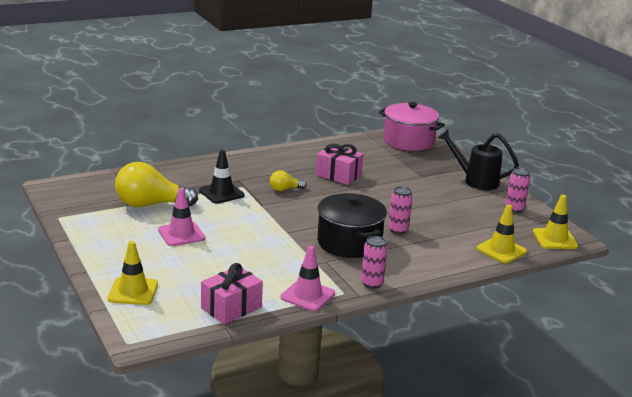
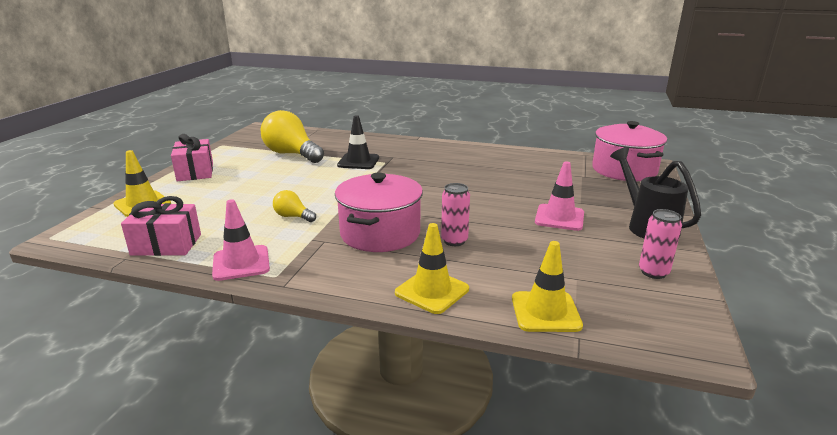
camera: 45 degrees right, 0 degrees up
(181, 234) = (265, 179): pink traffic cone -> pink traffic cone (559, 217)
(284, 189) = (415, 174): yellow light bulb -> yellow light bulb (293, 217)
(338, 175) = (489, 177): pink gift -> pink gift (195, 172)
(349, 242) = (380, 233): black pot -> pink pot
(372, 283) = (319, 279): pink can -> none
(554, 239) = (659, 332): yellow traffic cone -> yellow traffic cone (432, 291)

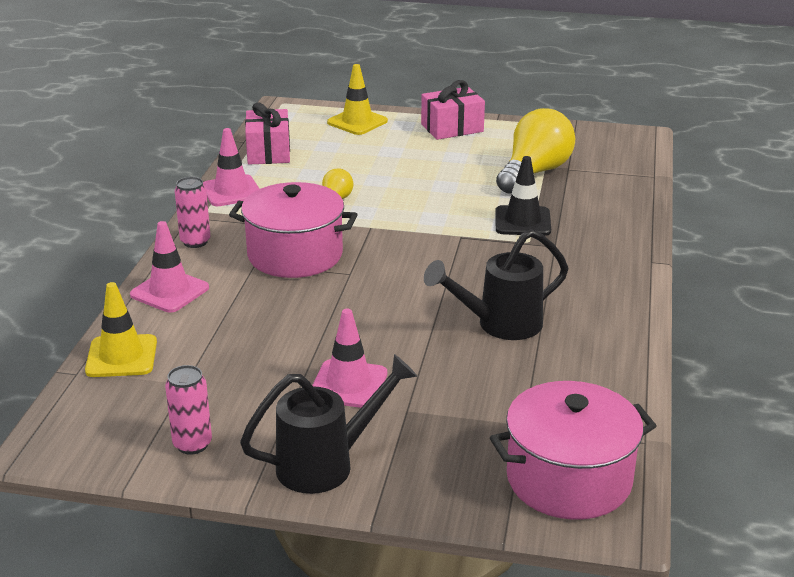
camera: 85 degrees right, 5 degrees up
(432, 291) = (169, 291): yellow traffic cone -> pink traffic cone
(454, 241) = (277, 302): pink can -> pink can (195, 242)
(484, 175) = (499, 325): none -> black watering can

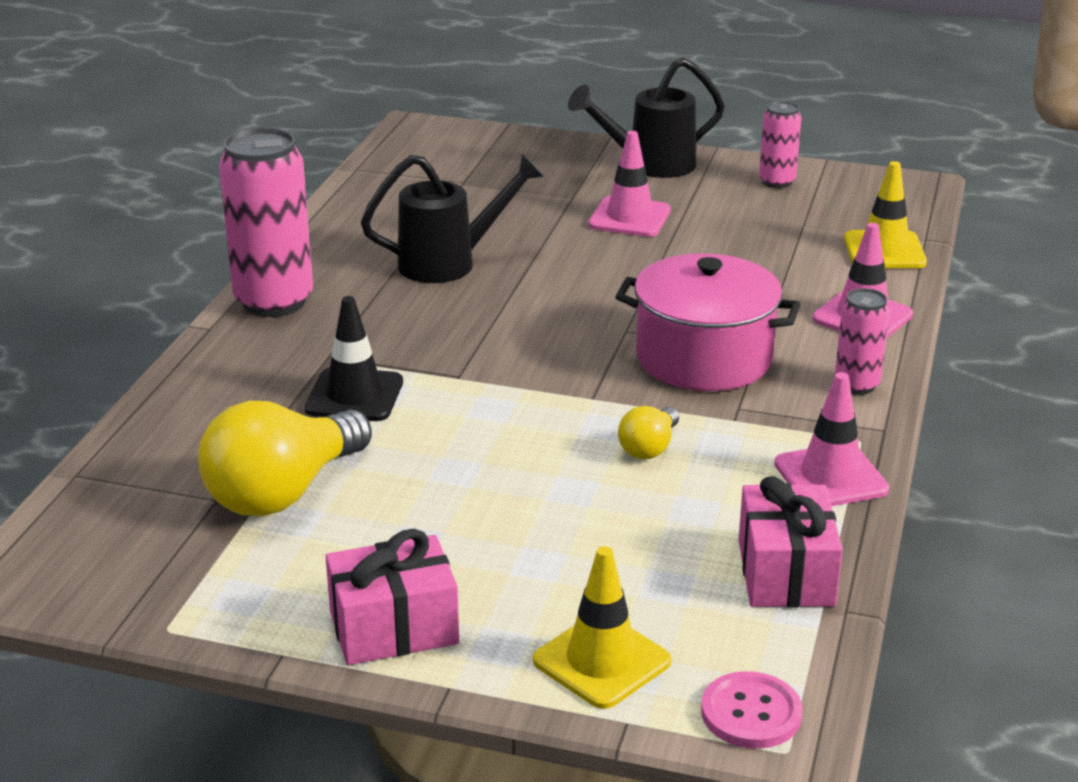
camera: 175 degrees left, 0 degrees up
(295, 111) = (751, 713): none -> pink button
(569, 479) = (439, 149): pink pot -> none
(620, 283) = (274, 301): none -> pink can

